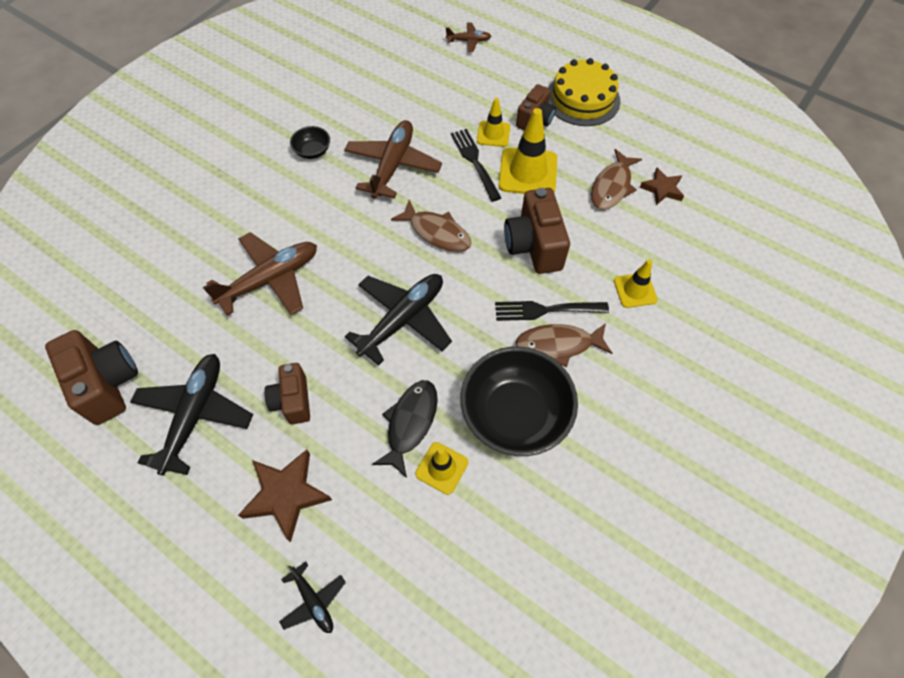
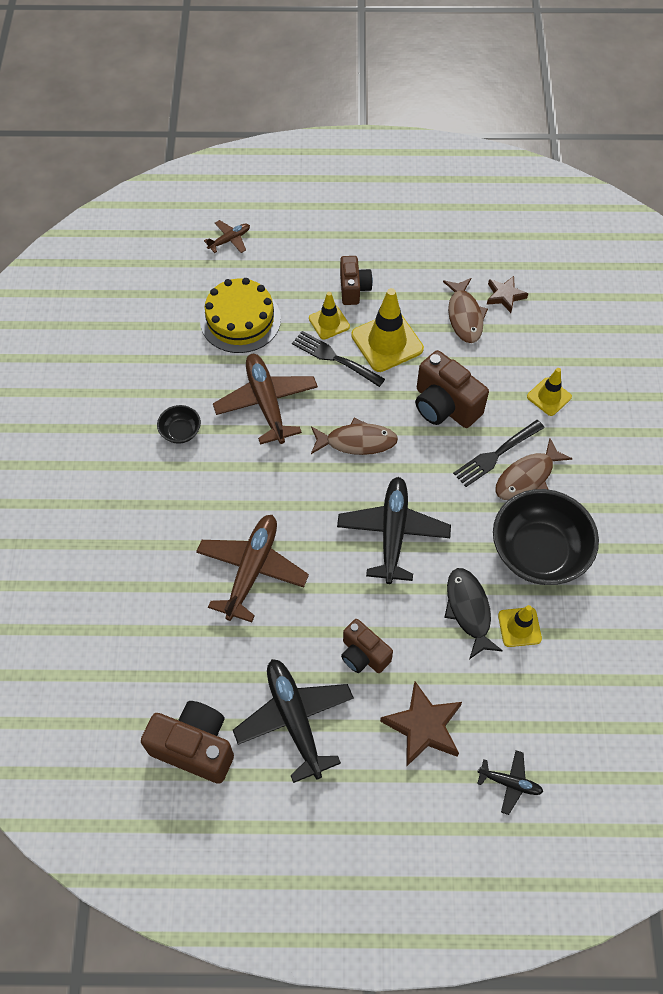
camera: 35 degrees left, 0 degrees up
(582, 99) = (378, 246): yellow cake -> yellow cake (240, 320)

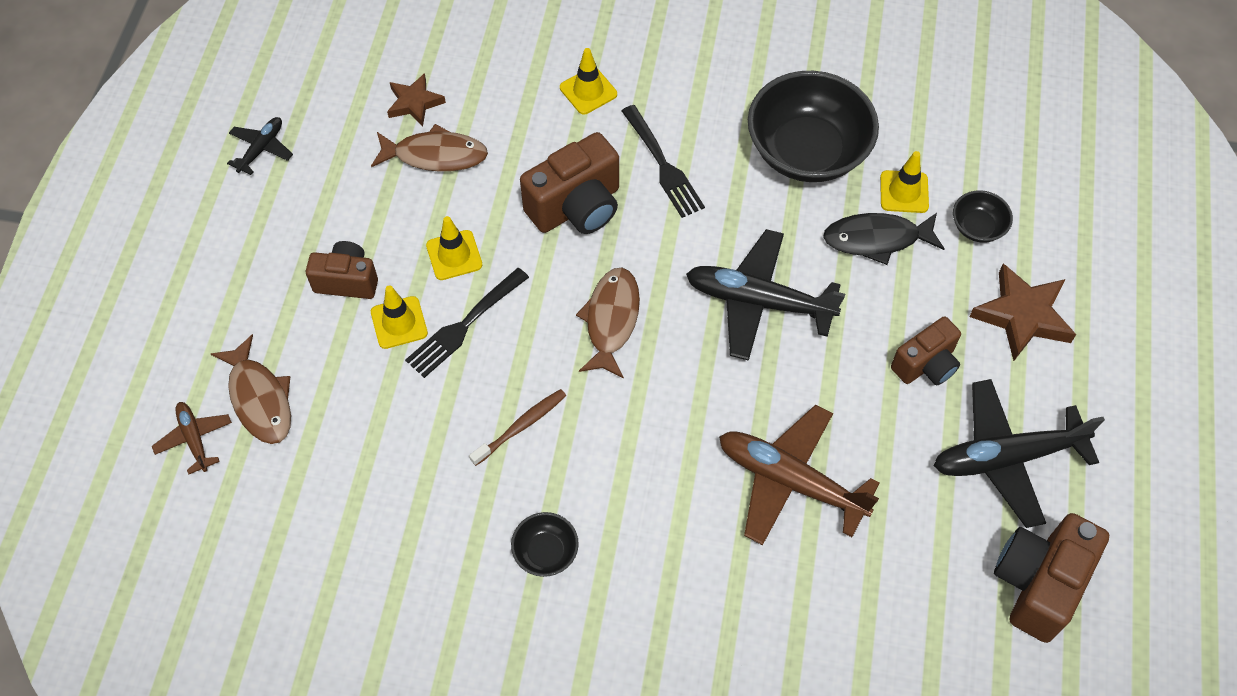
camera: 80 degrees left, 0 degrees up
(240, 320) = (359, 443): yellow cake -> none
(266, 403) = (521, 426): brown plane -> brown toothbrush
(387, 342) = (454, 255): yellow traffic cone -> yellow traffic cone, size x0.58
(500, 687) = (977, 227): none -> black bowl
(510, 783) = (1092, 242): black plane -> black plane (261, 149)
(527, 477) = (701, 139): brown fish -> brown fish (259, 398)

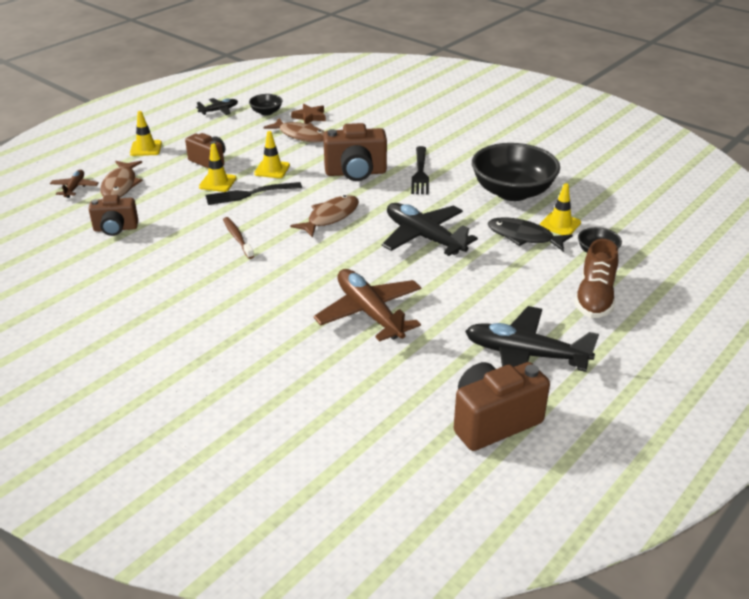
camera: 30 degrees right, 25 degrees down
(521, 426) = (237, 238): brown toothbrush -> brown toothbrush turned 105 degrees counterclockwise
(545, 552) = (196, 288): black bowl -> black bowl (266, 112)
(588, 91) = (405, 137): yellow traffic cone -> yellow traffic cone (146, 148)
(925, 365) = (507, 296): brown camera -> brown camera (115, 229)
(1022, 315) = (594, 298): brown star -> brown shoe

